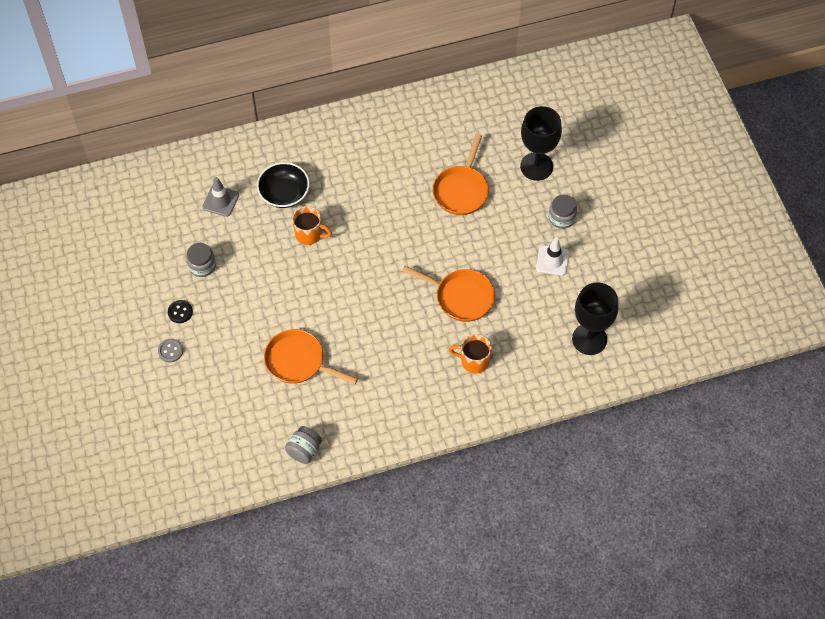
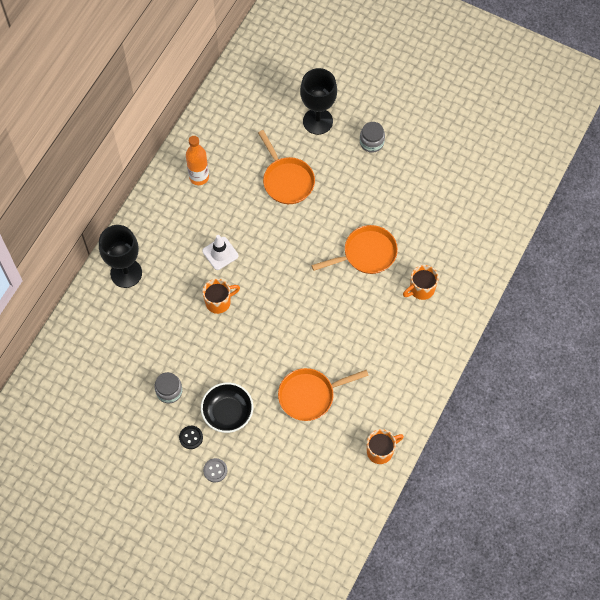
camera: 45 degrees left, 5 degrees up
(220, 201) = (130, 334): grey traffic cone -> none
(284, 193) = (169, 289): black bowl -> black bowl (227, 412)
(304, 450) = (380, 451): grey jar -> orange mug
(397, 132) = (199, 177): none -> orange bottle
(552, 260) = (397, 176): white traffic cone -> white traffic cone (220, 253)
(589, 339) = (475, 208): black goblet -> black goblet (126, 273)

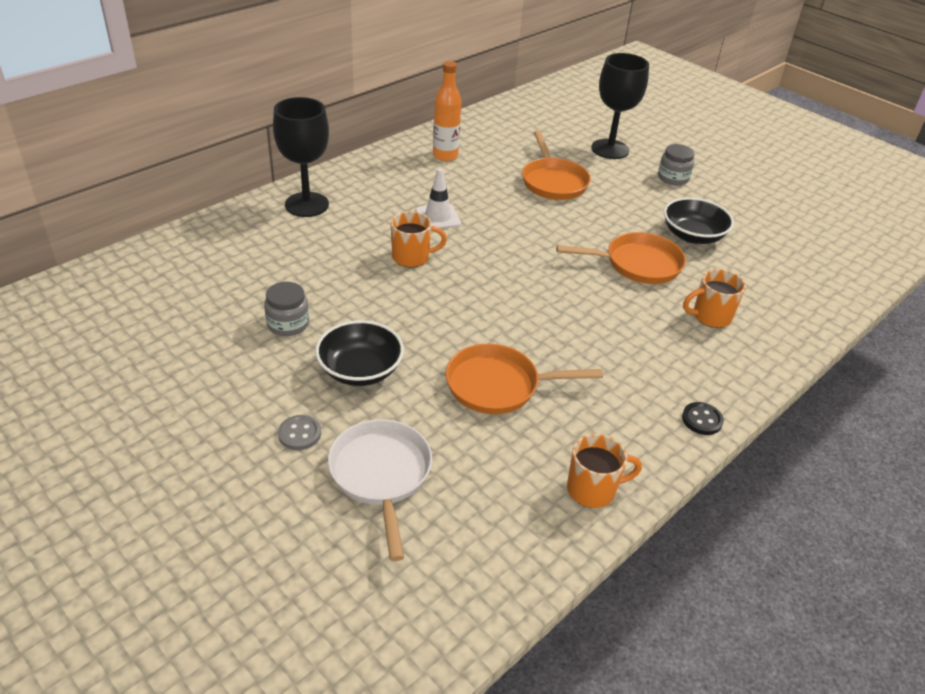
camera: 15 degrees right, 25 degrees down
(191, 437) = (286, 383): black button -> black button (702, 420)
(269, 481) = (381, 475): none -> white pan
(397, 208) = (693, 235): none -> black bowl

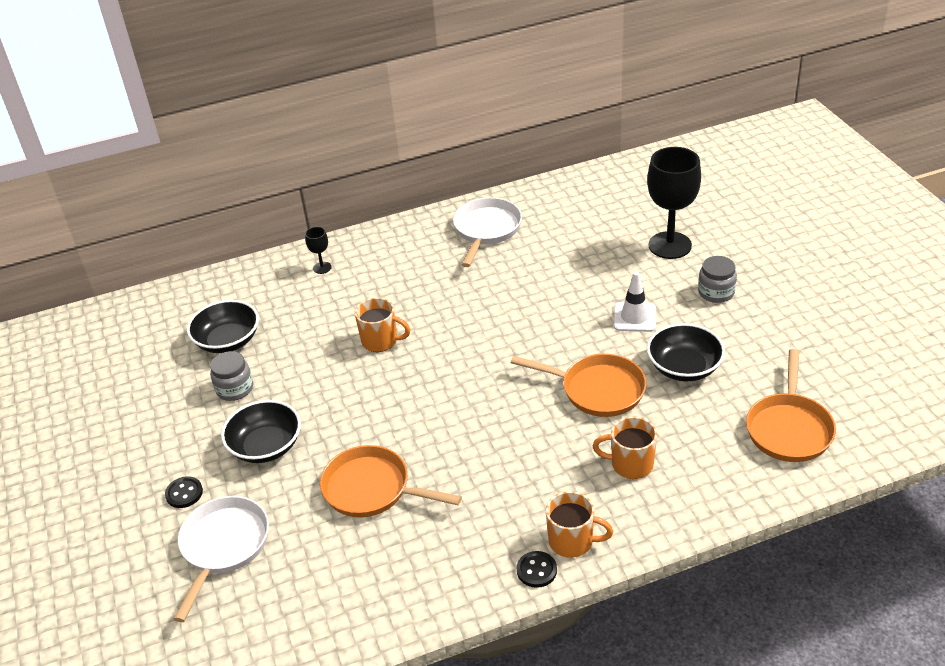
camera: 30 degrees right, 0 degrees up
(249, 282) = (228, 341): none -> black bowl
(299, 434) = (184, 493): grey button -> black button
(307, 205) = (322, 268): black goblet -> black goblet, size x0.44
(437, 217) = (433, 301): white traffic cone -> white traffic cone (634, 317)
(445, 156) = (486, 230): orange bottle -> white pan
(553, 182) = (577, 277): orange pan -> orange pan (789, 428)
(592, 489) = (386, 608): orange mug -> orange mug (572, 541)

